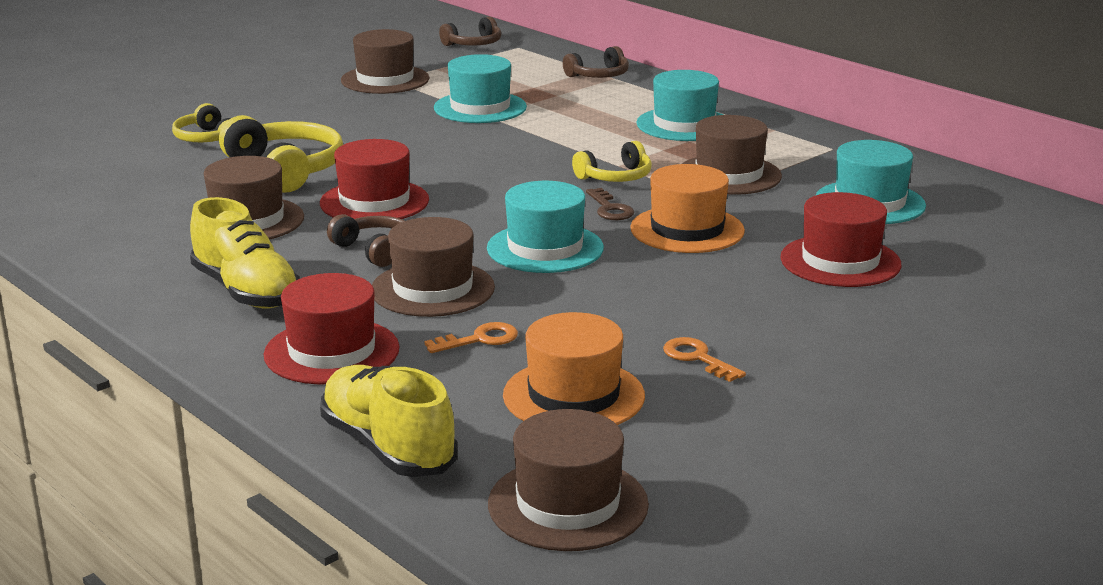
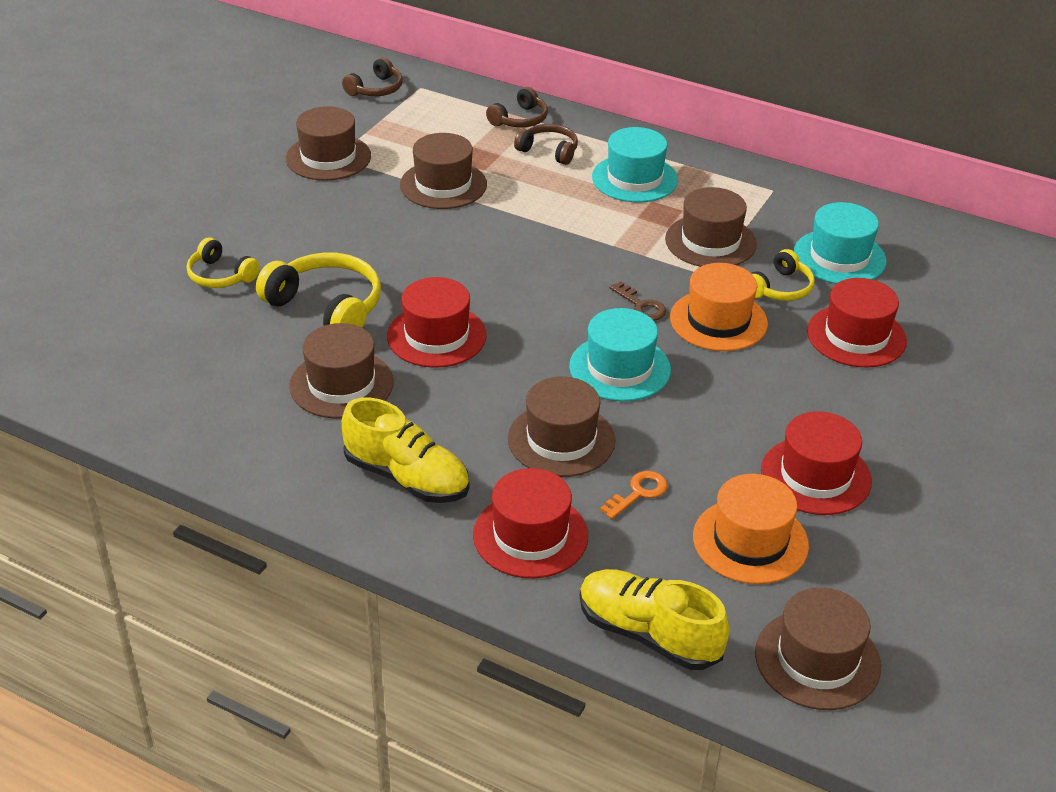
camera: 20 degrees left, 15 degrees up
(375, 250) = (480, 400): brown headphones -> brown headphones (549, 151)
(480, 107) = (443, 185): turquoise hat -> brown hat
(615, 177) = (620, 262): yellow headphones -> yellow headphones (780, 288)
(697, 358) = (815, 476): orange key -> red hat

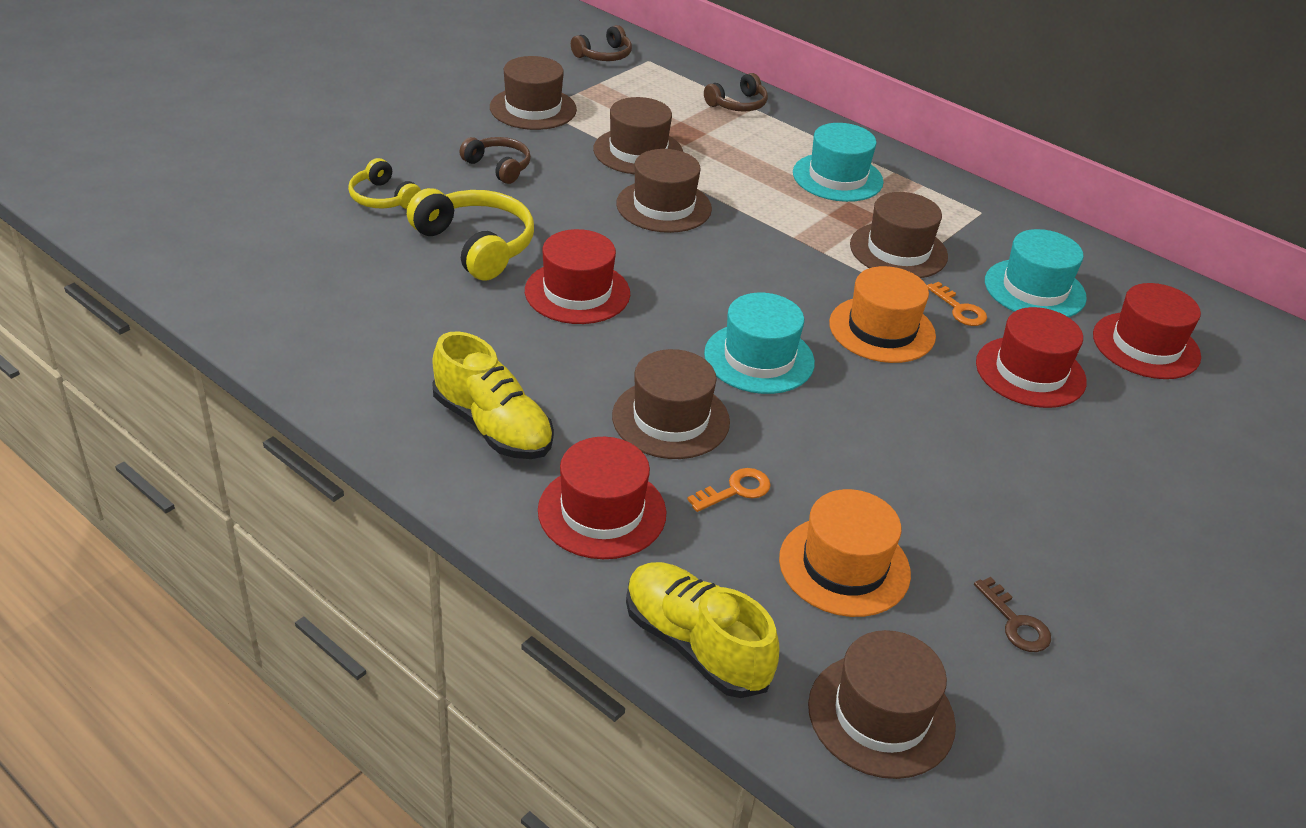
camera: 10 degrees right, 0 degrees up
(341, 384) = (461, 321): brown hat -> brown hat (664, 206)
(549, 151) = (757, 138): brown headphones -> brown headphones (498, 167)
(641, 306) = (803, 300): brown key -> brown key (1015, 622)
(780, 288) = (960, 309): yellow headphones -> orange key
(815, 476) = (940, 510): red hat -> red hat (1146, 346)

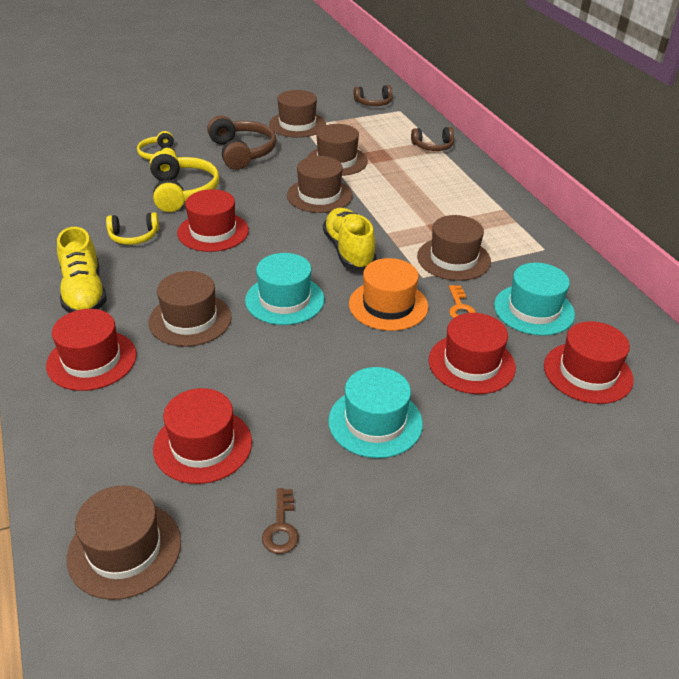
camera: 30 degrees right, 0 degrees up
(476, 328) = (134, 236): none -> yellow headphones
(498, 167) = (242, 152): brown headphones -> brown headphones, size x1.67
(695, 645) = (60, 458): yellow shoe -> yellow shoe (348, 251)
(736, 490) = (184, 374): orange key -> none
(837, 177) = (457, 204): turquoise hat -> turquoise hat (375, 422)
(844, 566) = (203, 445): orange hat -> red hat

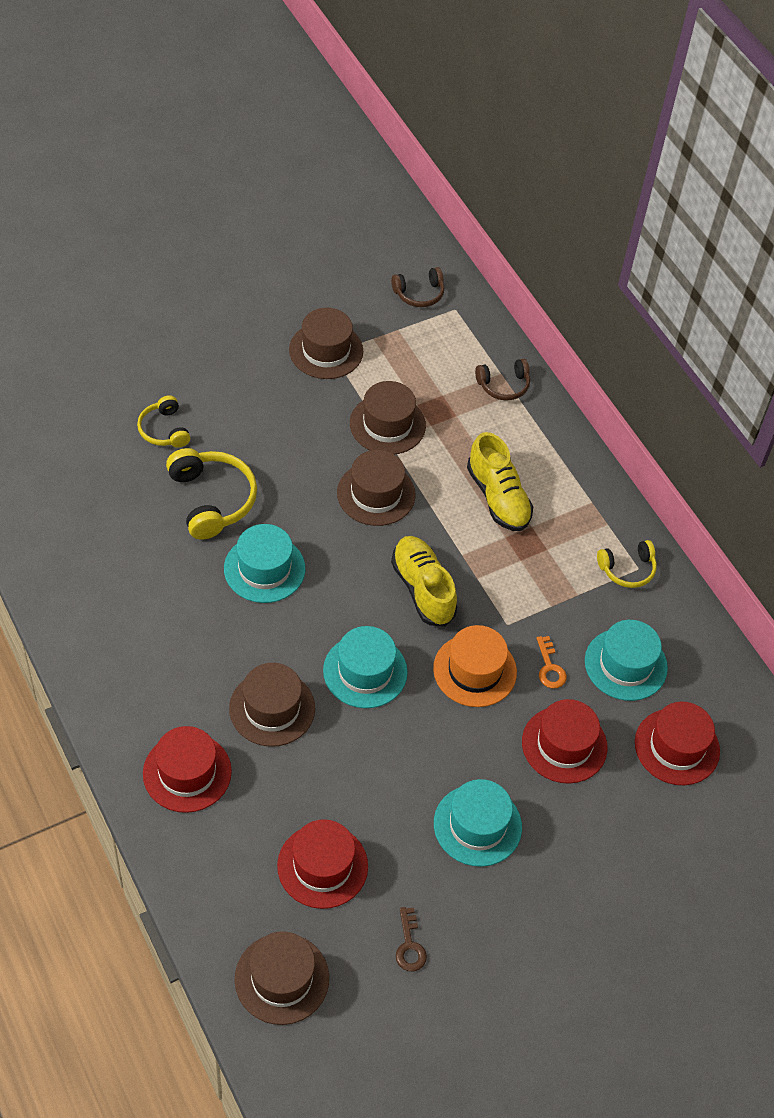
camera: 10 degrees left, 15 degrees up
(84, 293) = (148, 679): yellow shoe -> yellow shoe (498, 497)
(134, 236) = (176, 584): yellow headphones -> yellow headphones (627, 569)
(213, 232) = (264, 569): red hat -> turquoise hat
(242, 152) = (267, 415): brown headphones -> none
(453, 259) = (539, 592): brown hat -> none

